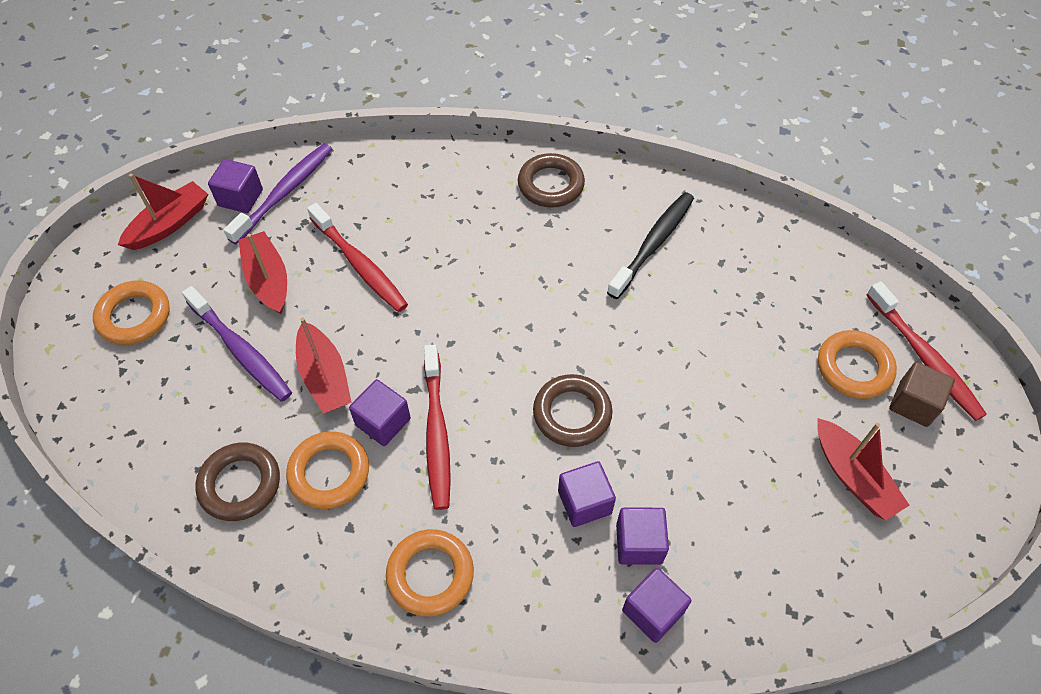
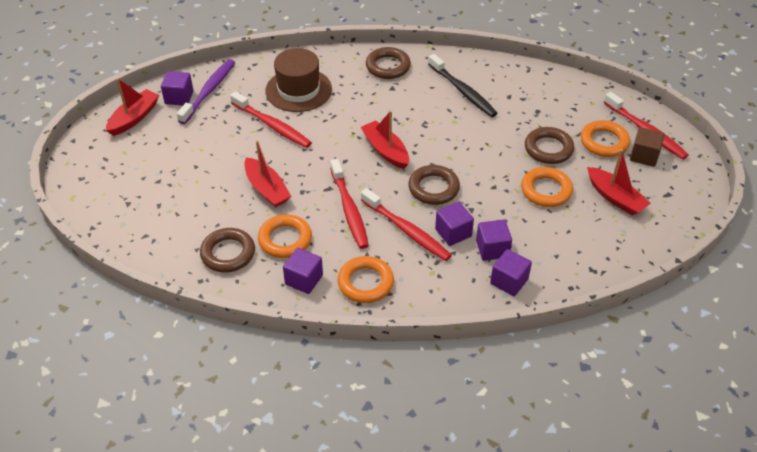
camera: 10 degrees left, 10 degrees down
(134, 316) = (126, 172): orange ring -> orange ring (546, 190)
(241, 351) = (206, 182): purple toothbrush -> none
(268, 279) = (212, 141): red boat -> red boat (385, 150)
(383, 422) = (312, 208): purple cube -> purple cube (304, 279)
(412, 208) = (298, 90): none -> brown hat
(515, 486) = (407, 230): none -> red toothbrush
(653, 244) = (463, 91): black toothbrush -> black toothbrush turned 120 degrees clockwise
(764, 367) = (548, 149): none -> brown ring

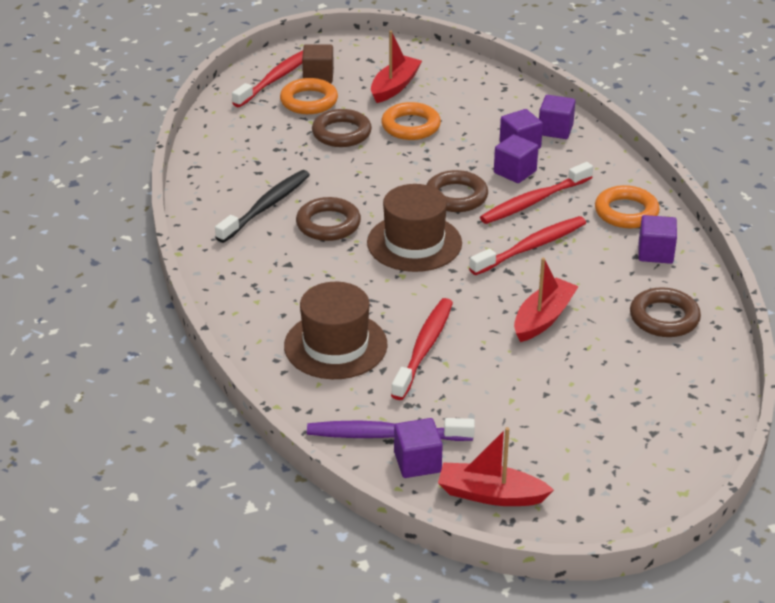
camera: 110 degrees left, 10 degrees down
(285, 239) = (611, 281): orange ring -> none
(385, 150) = (414, 243): red boat -> brown hat
(388, 66) = (242, 277): brown ring -> brown ring (328, 224)
(407, 230) = (534, 201): red toothbrush -> red toothbrush turned 150 degrees counterclockwise

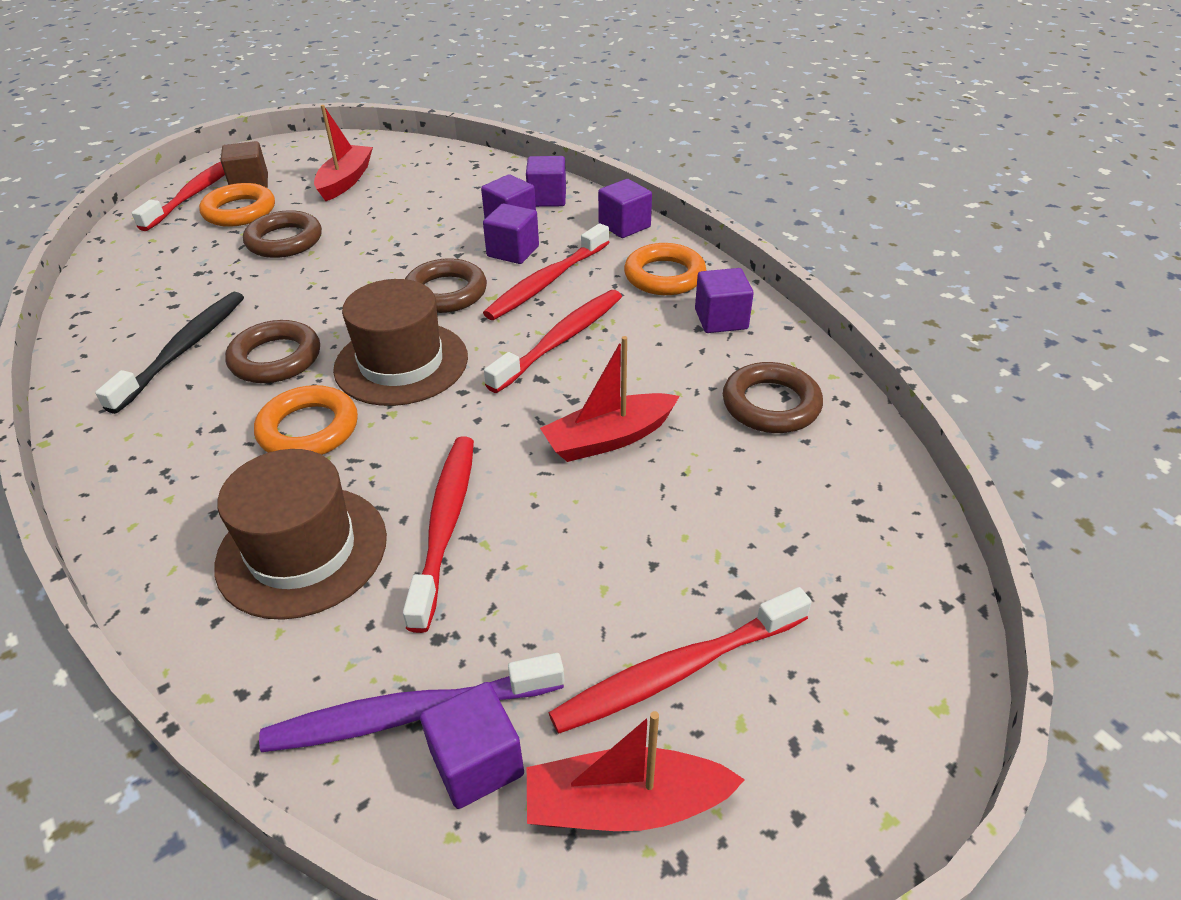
camera: 15 degrees left, 5 degrees up
(411, 126) = (372, 220): orange ring -> orange ring (308, 429)
(539, 446) = (676, 671): none -> red toothbrush
(543, 318) = (609, 438): red boat -> red boat turned 135 degrees counterclockwise
(610, 165) = (624, 226): none -> purple cube

